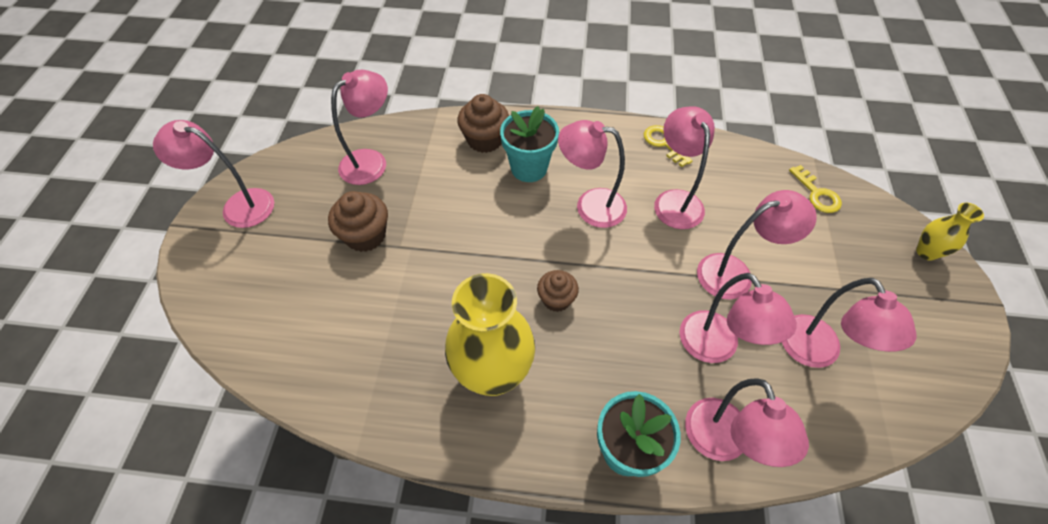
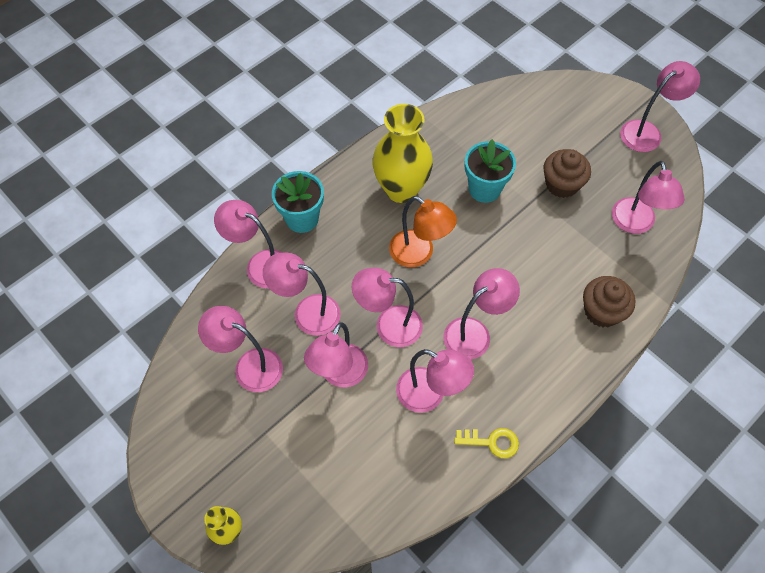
camera: 130 degrees right, 5 degrees up
(529, 168) = (545, 320): turquoise flower pot -> turquoise flower pot (484, 189)
(556, 299) = (419, 254): brown cupcake -> orange lamp
(652, 271) = (388, 325): none -> pink lamp
(817, 194) = (342, 510): yellow key -> none

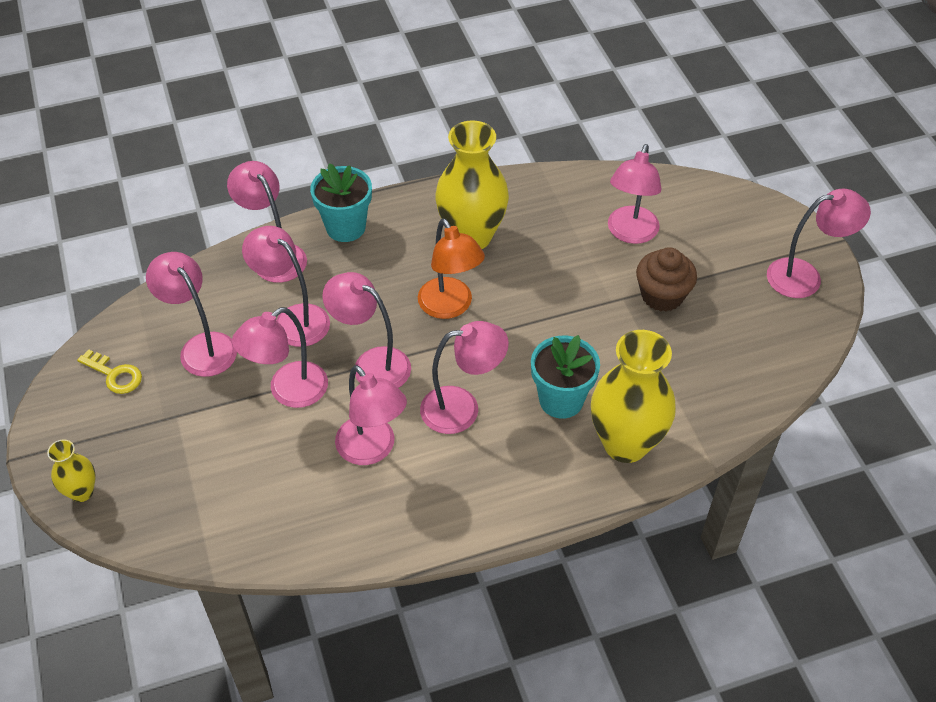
camera: 25 degrees right, 10 degrees down
(484, 189) = (567, 268): turquoise flower pot -> turquoise flower pot (561, 400)
(492, 442) = (411, 525): yellow key -> yellow key (115, 375)
(602, 311) = (625, 443): brown cupcake -> yellow vase
(635, 224) = (726, 368): pink lamp -> pink lamp (630, 233)

